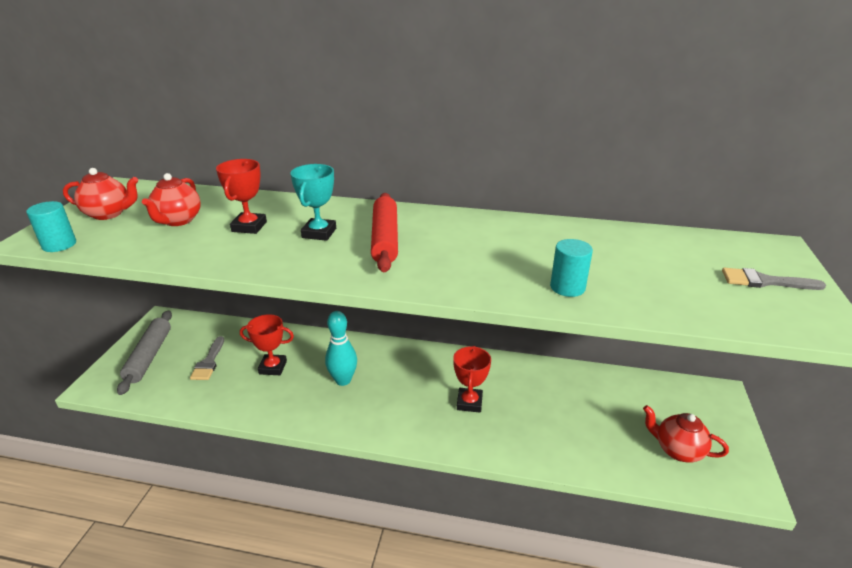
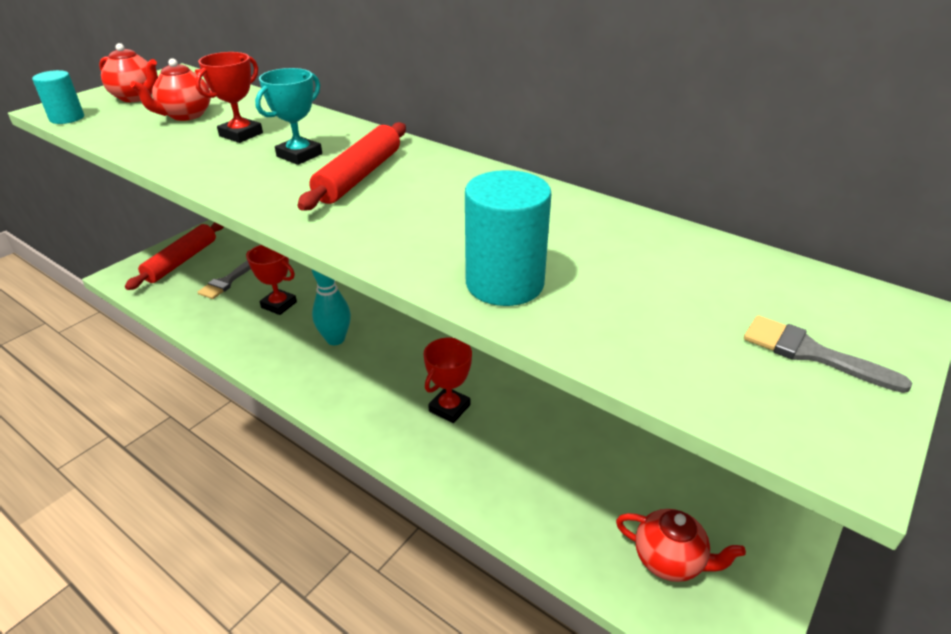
camera: 25 degrees right, 5 degrees up
(149, 356) = (181, 261): grey rolling pin -> red rolling pin
(567, 287) = (504, 283): turquoise cylinder -> turquoise cylinder, size x1.62
(677, 450) = (669, 560): red teapot -> red teapot turned 150 degrees clockwise

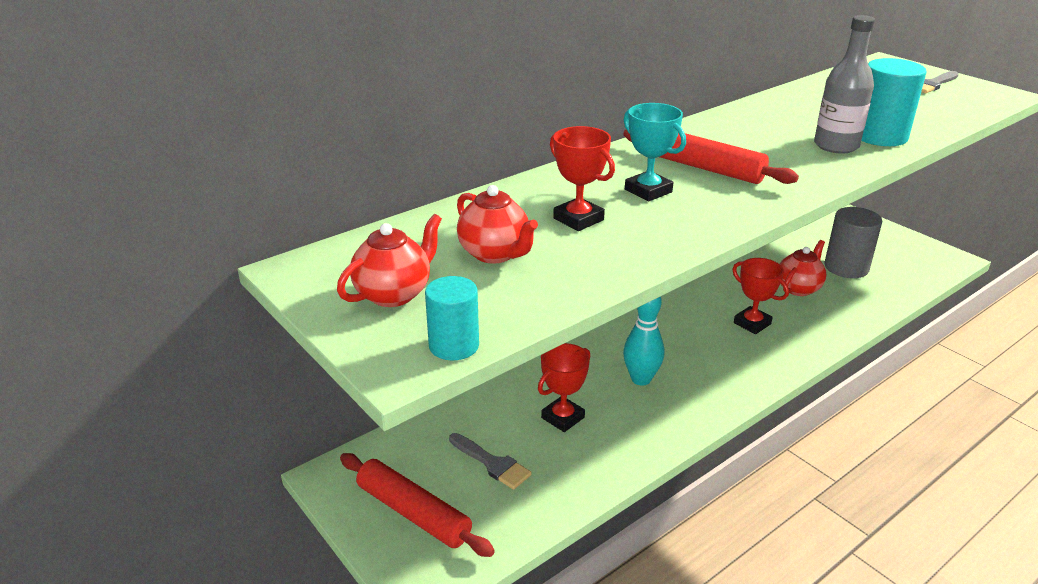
camera: 75 degrees left, 5 degrees down
(453, 249) = (836, 146): none -> grey bottle
(625, 499) = (846, 267): none -> grey cylinder
(669, 560) = (894, 264): red teapot -> red teapot (798, 288)

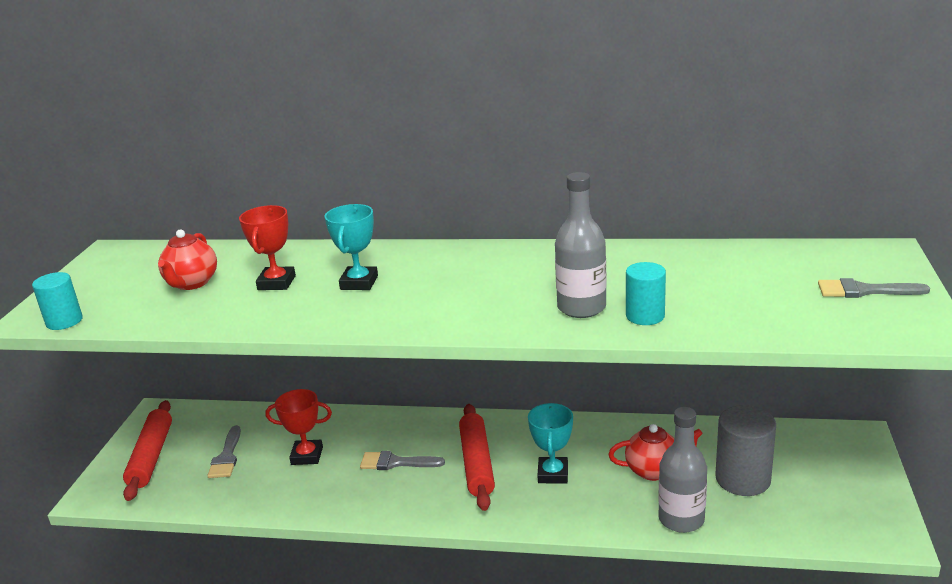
camera: 50 degrees right, 5 degrees down
(394, 294) = (108, 283): red teapot -> none
(641, 379) = (396, 462): turquoise bowling pin -> grey brush
(704, 168) = (436, 282): red rolling pin -> red rolling pin (477, 463)
(752, 323) = (553, 474): red trophy -> turquoise trophy
(863, 307) = (681, 519): none -> grey bottle
(879, 136) = (645, 316): turquoise cylinder -> turquoise cylinder, size x0.62

